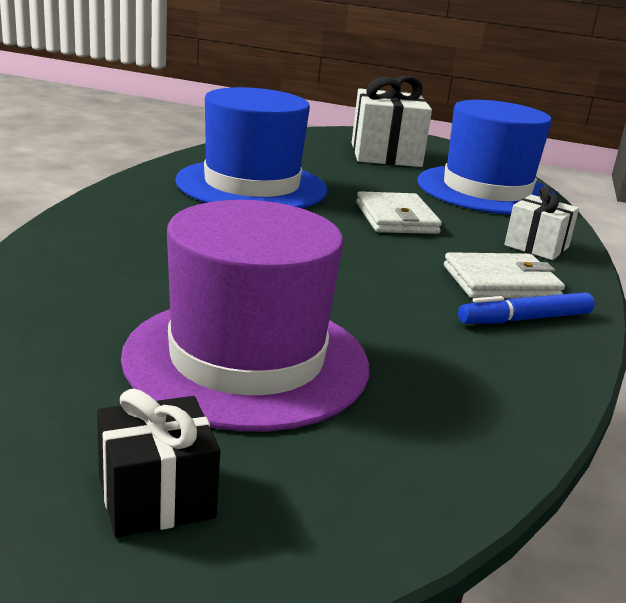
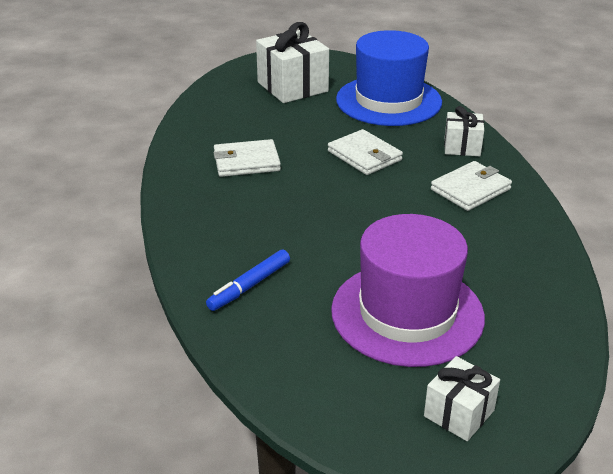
camera: 25 degrees left, 10 degrees up
(156, 497) = (459, 413): black gift -> white gift
(252, 185) = (246, 162): blue hat -> white wallet
(525, 319) = (506, 215): blue marker -> blue marker (249, 286)

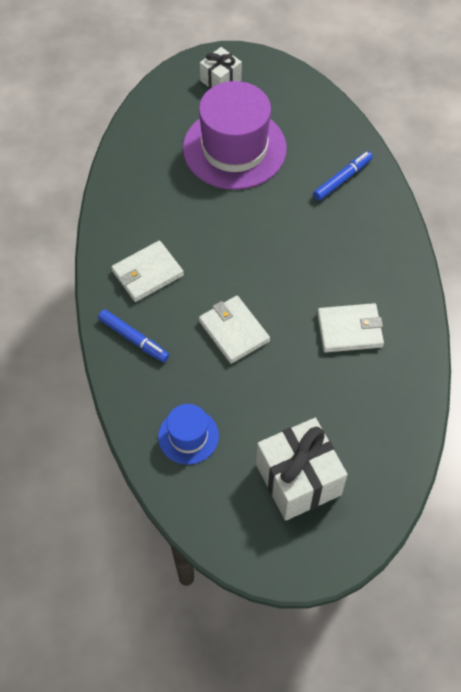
camera: 175 degrees left, 25 degrees up
(388, 101) = (188, 436): blue hat -> blue hat, size x0.50
(462, 147) = (134, 339): white gift -> blue marker

